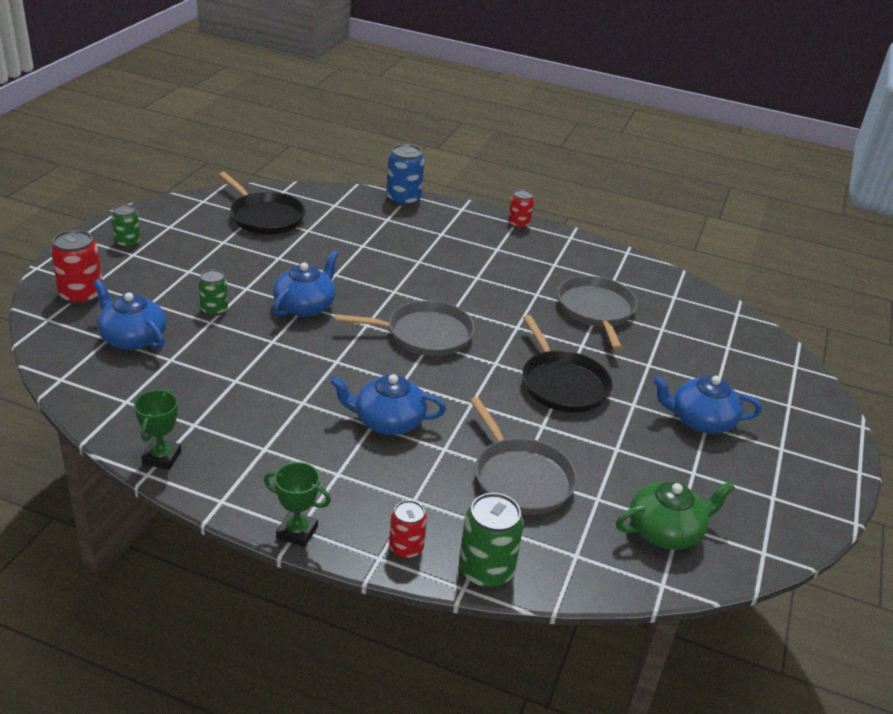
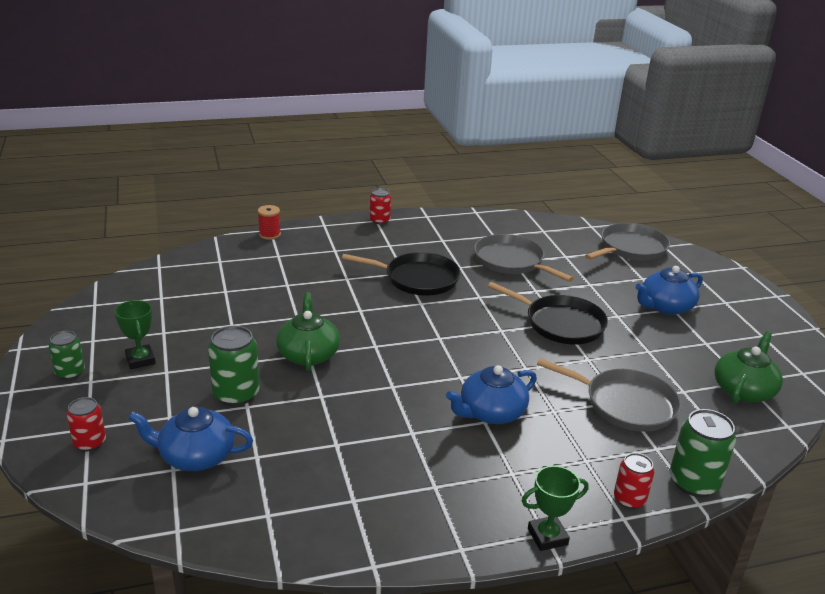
camera: 35 degrees left, 5 degrees down
(81, 295) = (90, 443): red can -> red can, size x0.63
(162, 457) = (366, 544): green trophy -> green trophy (140, 360)
(214, 310) = (236, 394): green can -> green can, size x1.59
(265, 217) = (172, 295): black pan -> black pan (417, 279)
(305, 306) = (308, 354): blue teapot -> green teapot
(403, 199) = (269, 234): blue can -> red spool
(424, 334) = (426, 333): grey pan -> grey pan (630, 248)

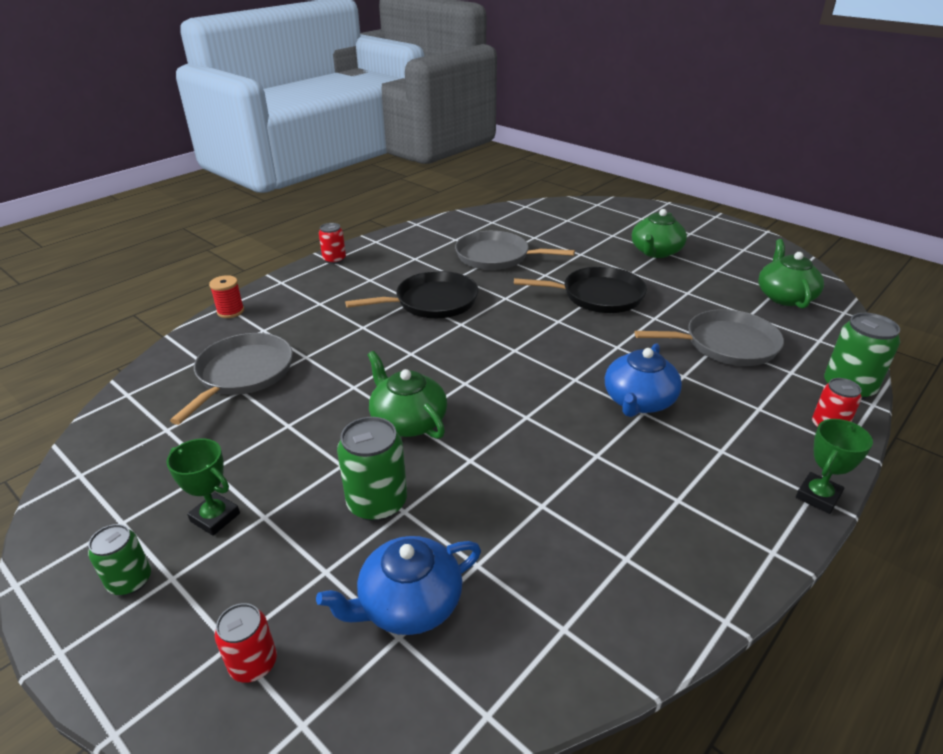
camera: 30 degrees left, 5 degrees up
(630, 248) = (575, 214): grey pan -> grey pan (243, 374)
(665, 307) = (655, 252): blue teapot -> green teapot

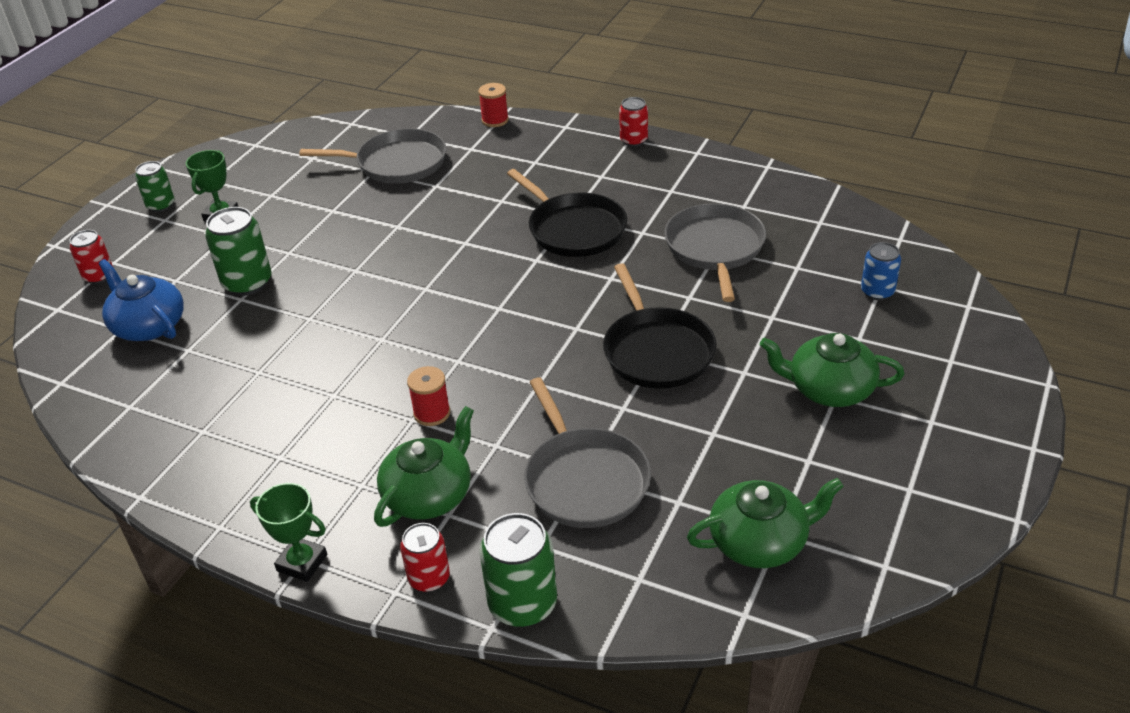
camera: 75 degrees right, 5 degrees up
(408, 421) = (355, 270): green teapot -> green teapot (429, 494)
(572, 222) = (877, 292): none -> blue can
(638, 401) = (432, 413): blue teapot -> red spool

